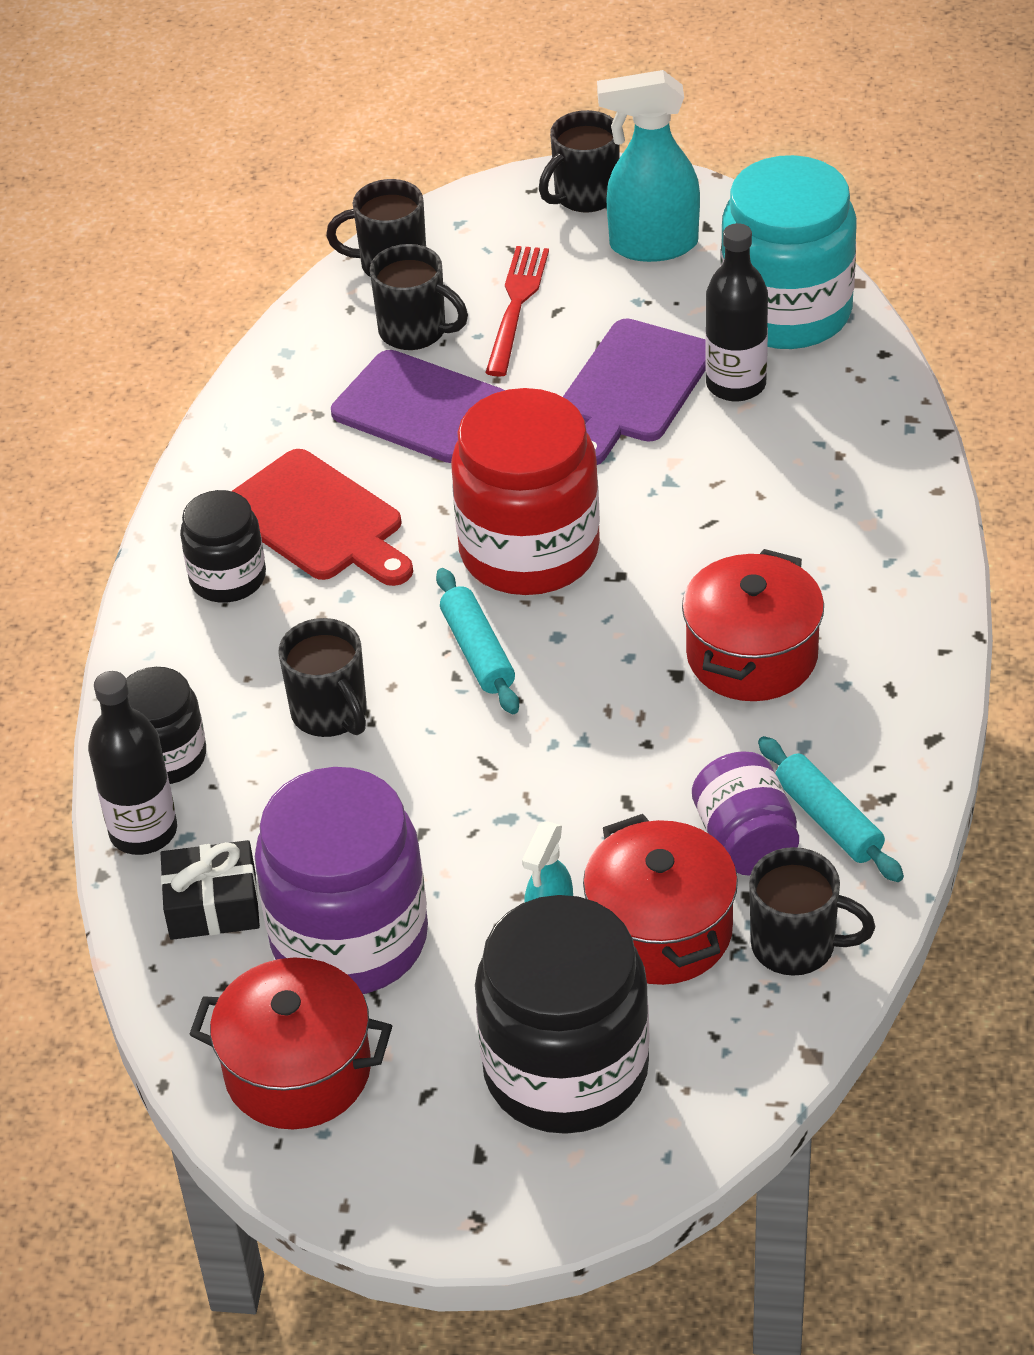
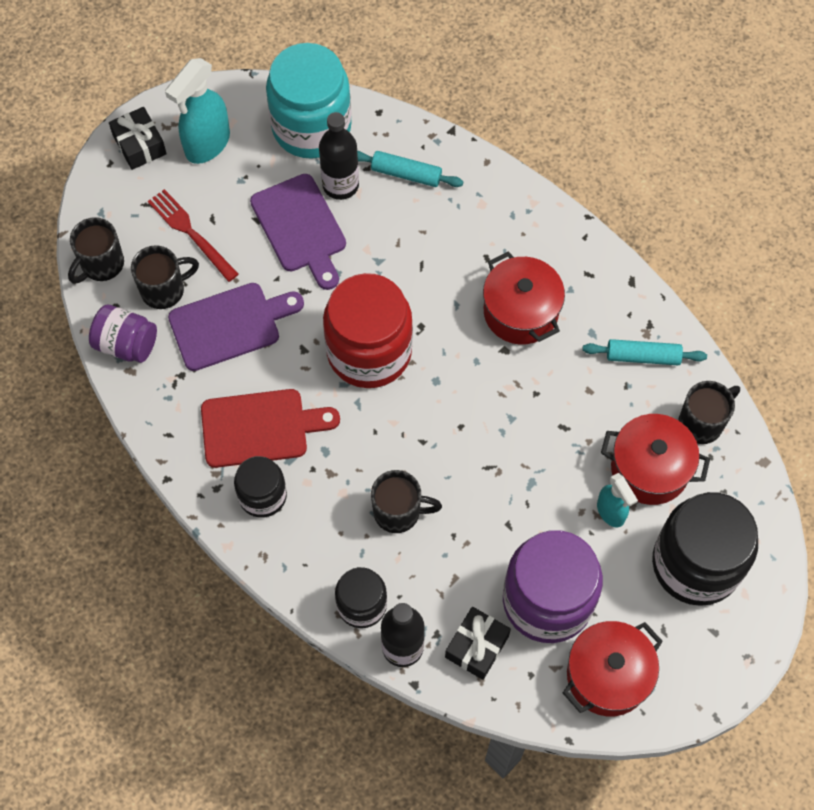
camera: 55 degrees left, 20 degrees up
(477, 652) = (415, 421): turquoise rolling pin -> turquoise rolling pin (406, 174)
(584, 196) = (139, 145): black mug -> black gift
(745, 840) = (627, 397): purple jar -> purple jar (126, 344)

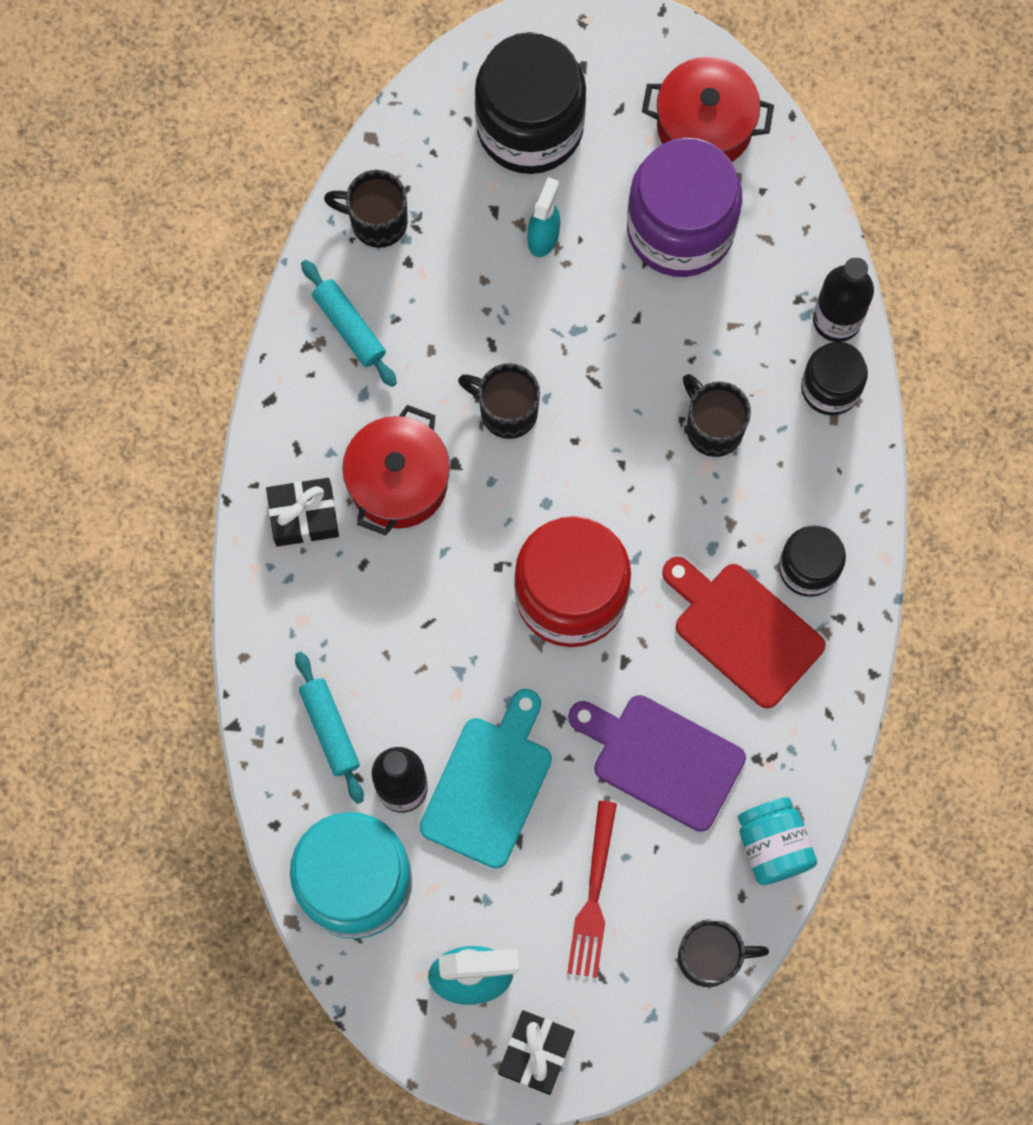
camera: 130 degrees left, 10 degrees up
(126, 344) = (773, 845): purple jar -> turquoise jar
(164, 290) = (681, 863): black mug -> black mug (506, 411)
(300, 228) = (489, 785): purple cutting board -> turquoise cutting board
(477, 646) = (778, 256): black gift -> black gift (304, 516)
(649, 469) = (468, 234): red pot -> none

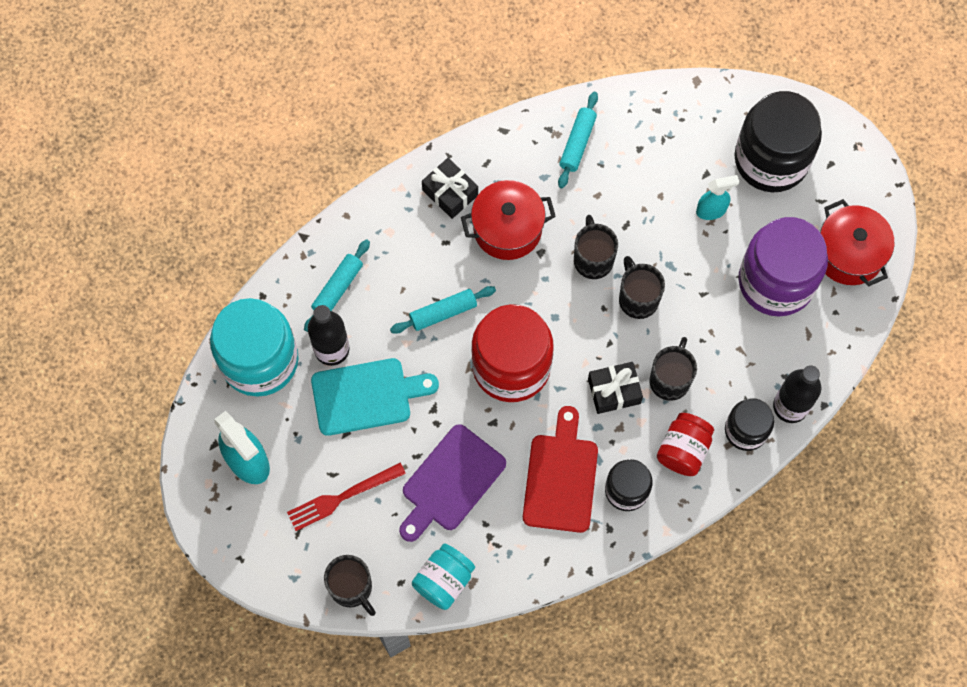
camera: 55 degrees right, 5 degrees down
(376, 221) = (650, 116): black mug -> black mug (637, 298)
(449, 627) = (443, 312): none -> turquoise rolling pin
(536, 1053) = (228, 526): black gift -> black gift (614, 391)
(661, 759) = (450, 482): purple cutting board -> purple cutting board turned 135 degrees counterclockwise
(805, 472) = (683, 450): none -> red jar

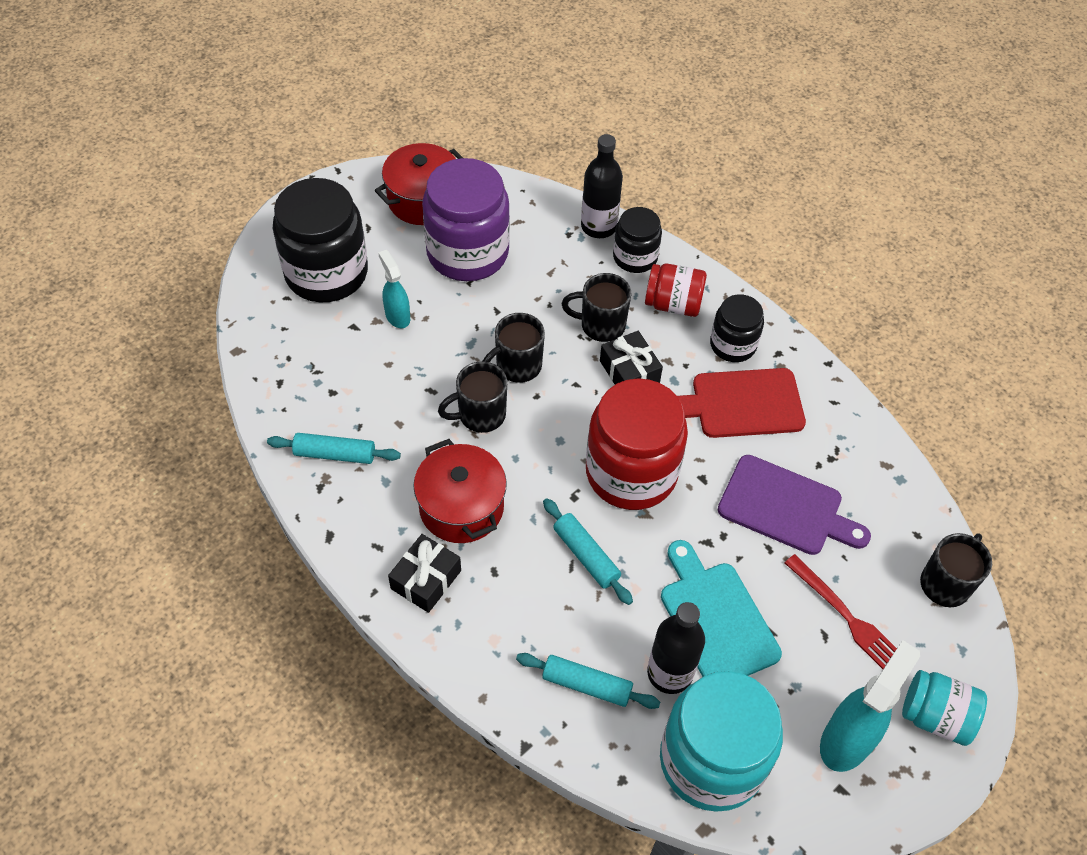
camera: 105 degrees left, 15 degrees down
(444, 580) = (896, 492): turquoise jar -> turquoise jar (935, 716)

